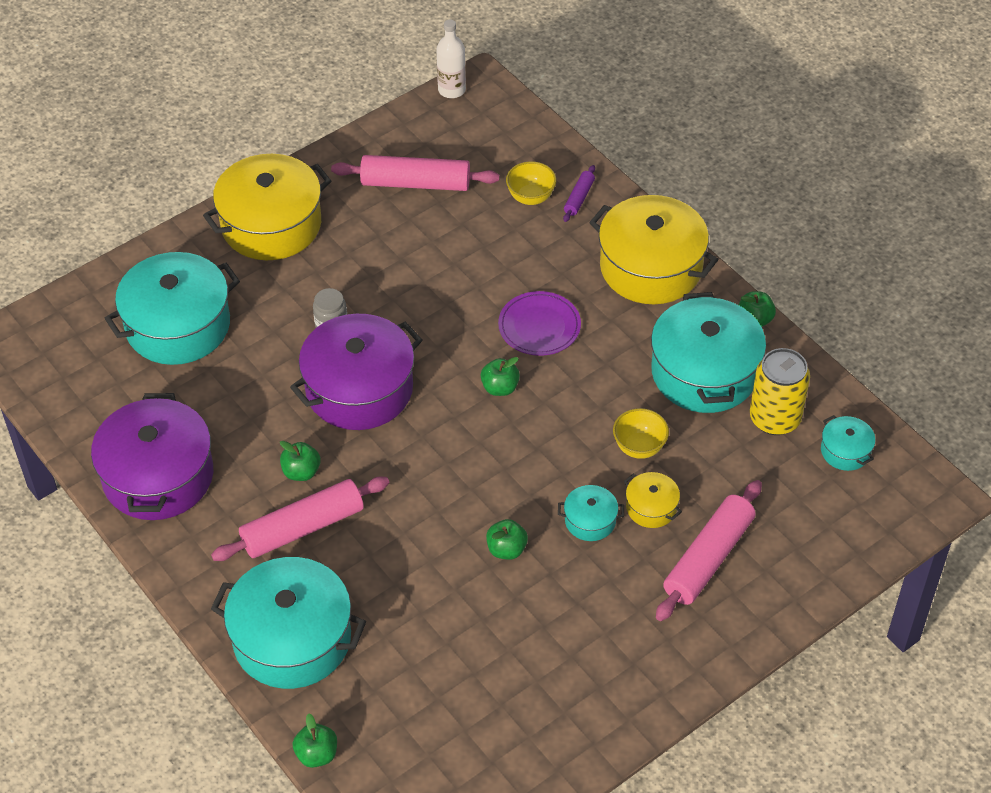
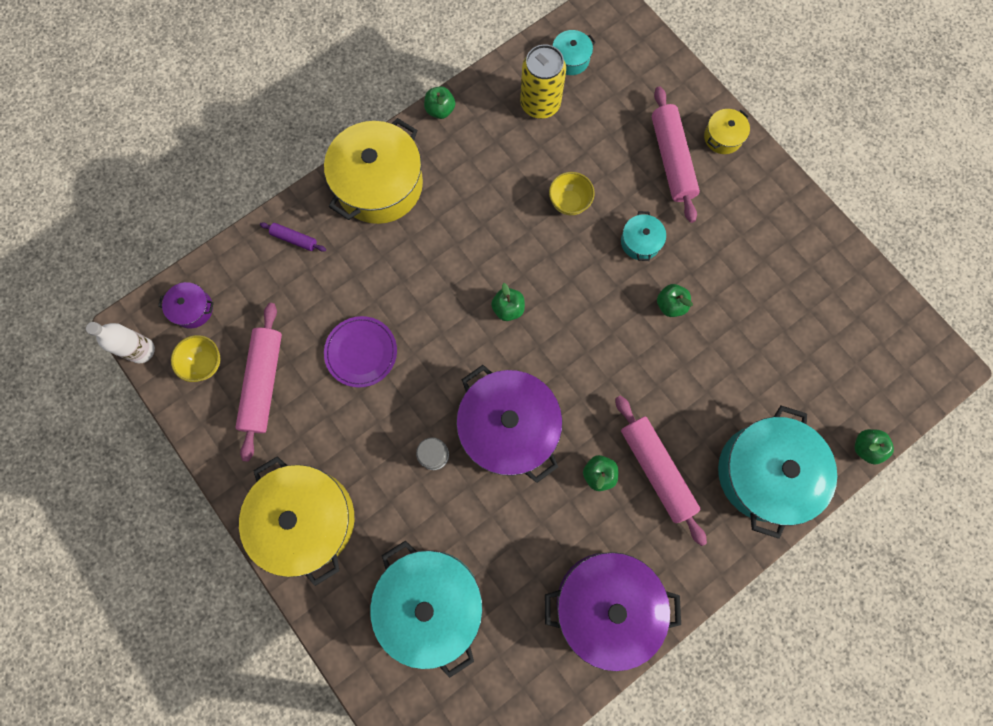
camera: 90 degrees left, 25 degrees up
(496, 123) = (193, 309): none -> purple pot
(530, 197) = (290, 280): yellow bowl -> yellow bowl (205, 363)
(539, 326) = (442, 276): purple plate -> purple plate (361, 352)
(651, 507) = (626, 197): yellow pot -> yellow pot (723, 137)
(704, 372) = (493, 151): turquoise pot -> none
(708, 558) = (671, 160): pink rolling pin -> pink rolling pin turned 45 degrees clockwise

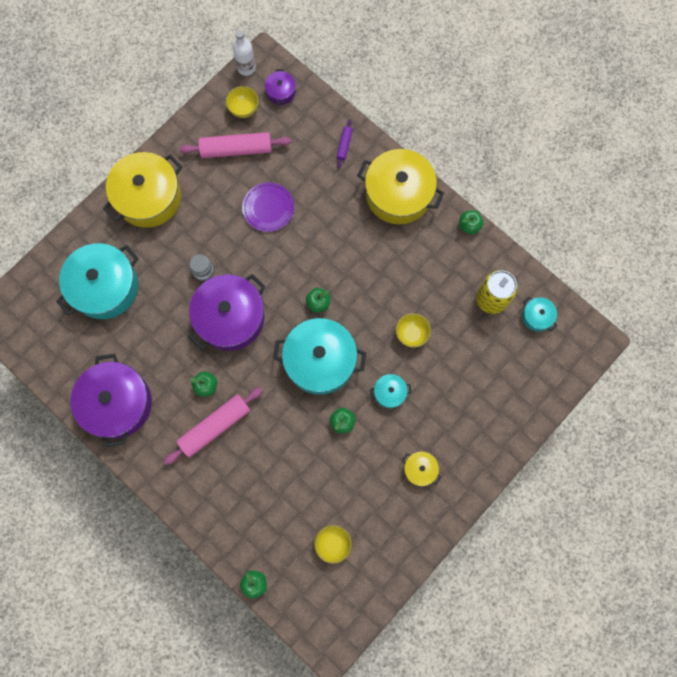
camera: 80 degrees right, 0 degrees up
(671, 160) = (464, 408): pink rolling pin -> none
(723, 137) = (493, 447): yellow pot -> yellow pot (420, 469)
(764, 472) = (224, 506): turquoise pot -> turquoise pot (320, 361)
(822, 342) = (333, 543): none -> yellow bowl

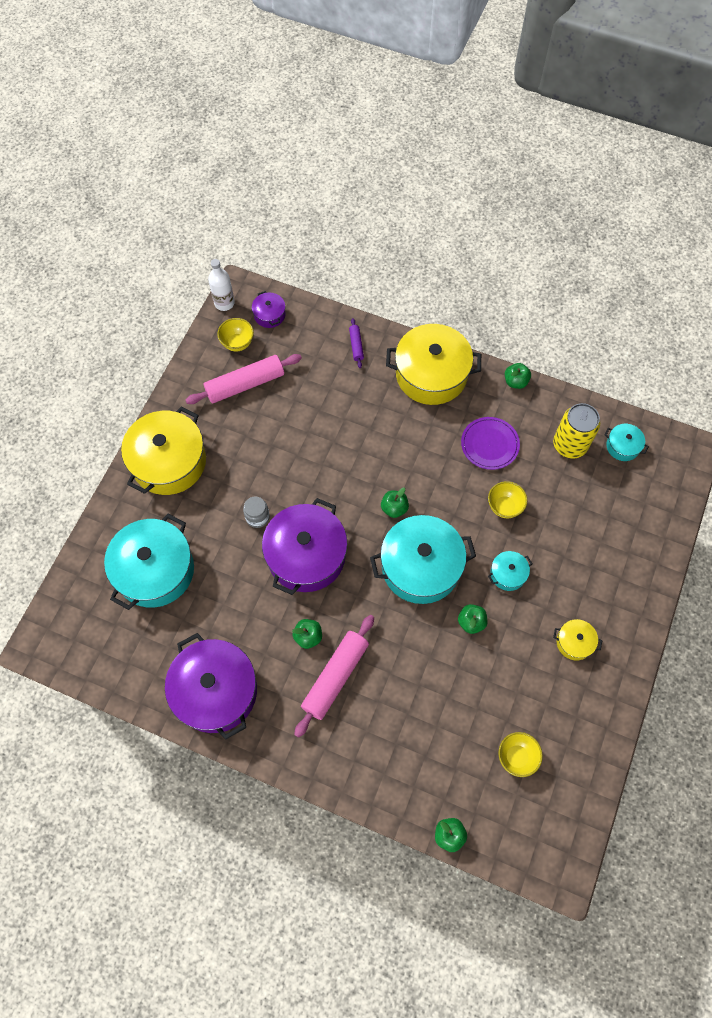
camera: 20 degrees left, 10 degrees down
(268, 208) = (302, 431): purple plate -> purple plate (489, 444)

